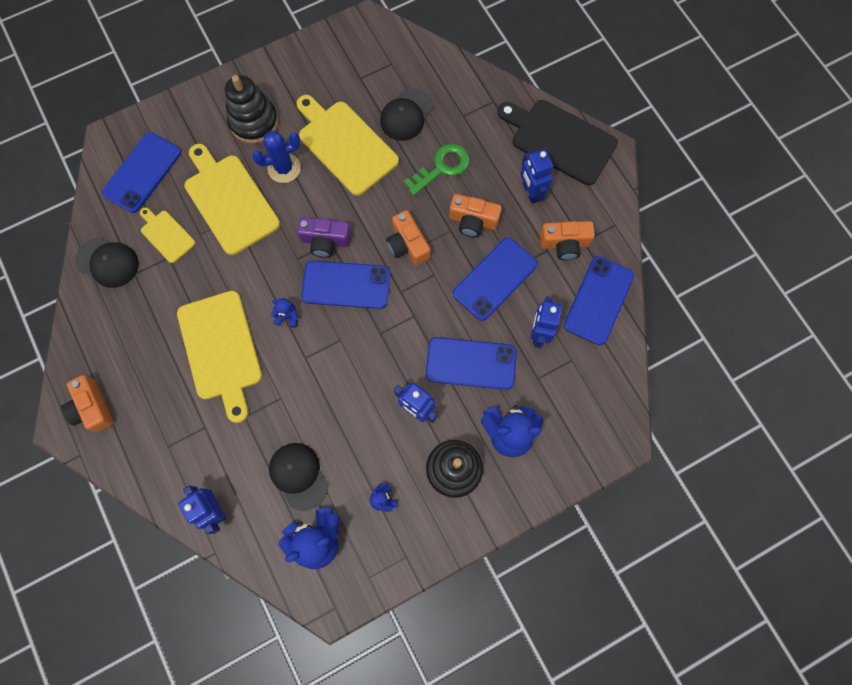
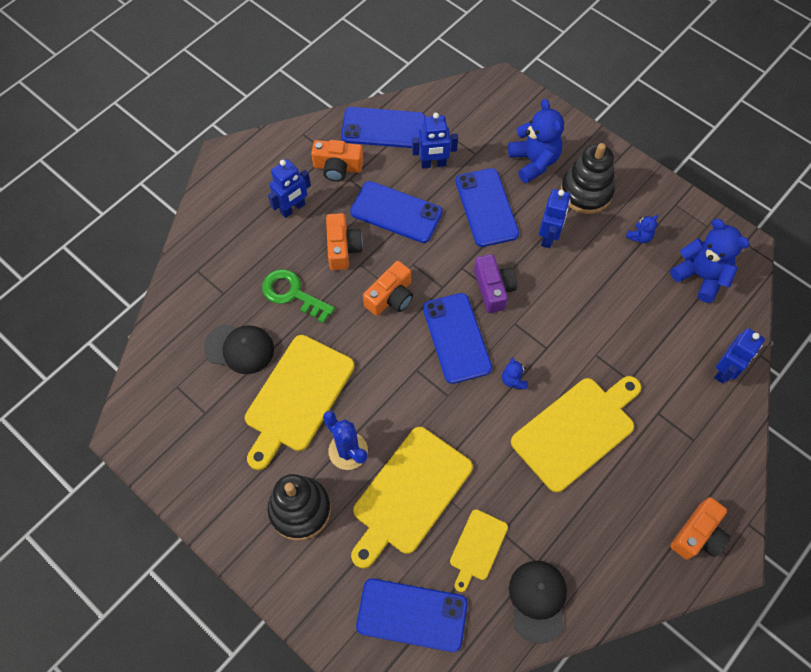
camera: 110 degrees left, 10 degrees down
(298, 476) = (657, 311): black cap -> none
(325, 241) = (417, 375): purple camera -> purple camera (493, 289)
(560, 140) = (226, 199): black cutting board -> none
(564, 244) = (337, 167): orange camera -> orange camera turned 120 degrees clockwise

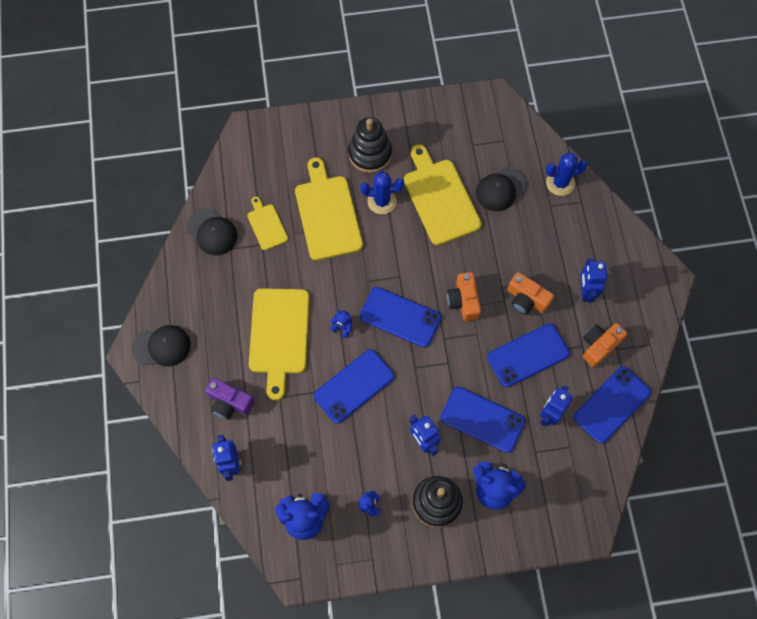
camera: 130 degrees right, 5 degrees up
(189, 301) = (560, 183): none -> blue cactus
(292, 294) = (516, 244): green key -> none
(412, 614) = (264, 167): blue phone -> blue phone (354, 386)
(493, 289) = (415, 369): purple camera -> purple camera (229, 402)
(698, 535) = (161, 346): orange camera -> black cap

